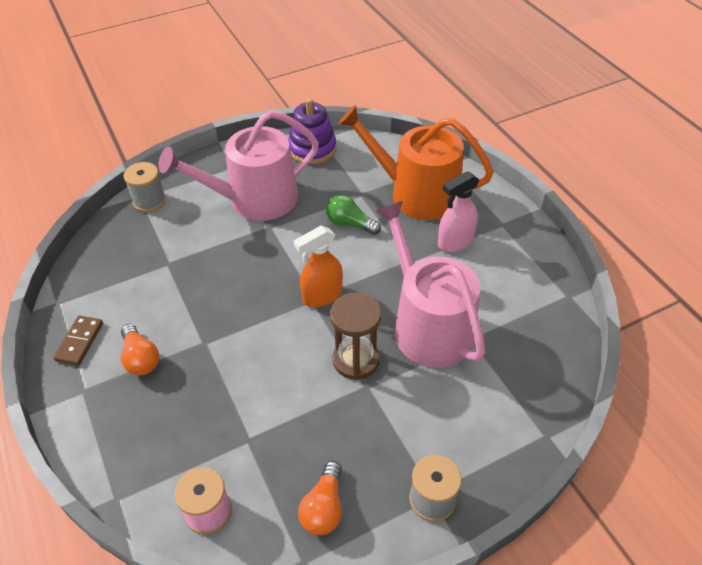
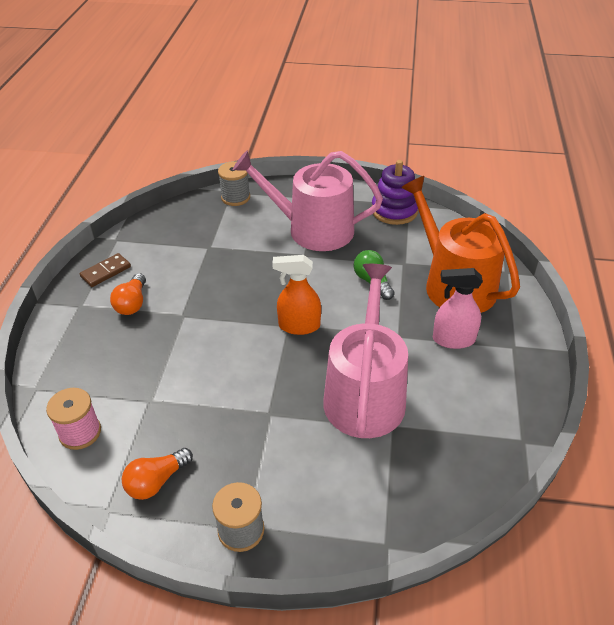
camera: 35 degrees right, 5 degrees down
(356, 360) = (280, 388): brown hourglass -> none

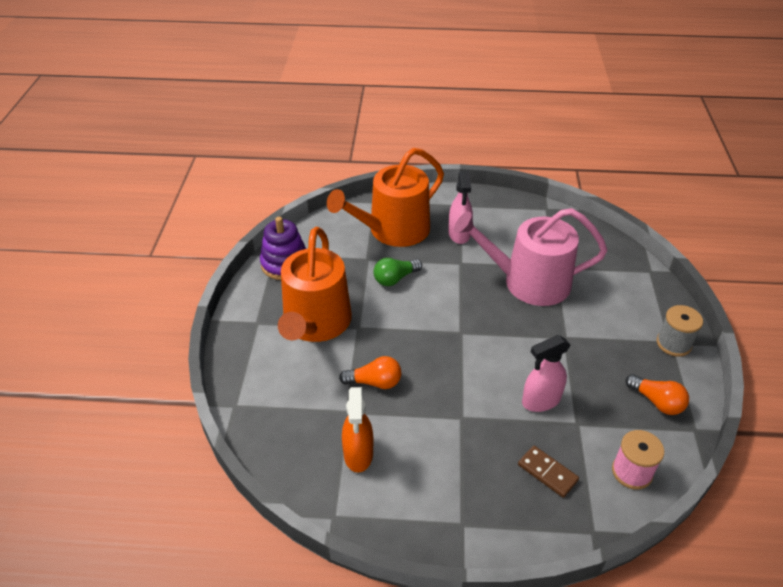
camera: 95 degrees left, 0 degrees up
(106, 272) = (399, 511): brown domino -> brown domino (547, 473)
(132, 303) = (451, 468): orange light bulb -> orange light bulb (375, 382)
(186, 375) = (540, 400): none -> pink spray bottle
(235, 197) = (249, 398): grey spool -> none
(299, 326) = (461, 325): orange spray bottle -> orange spray bottle (358, 454)
(312, 229) = (315, 324): pink watering can -> orange watering can

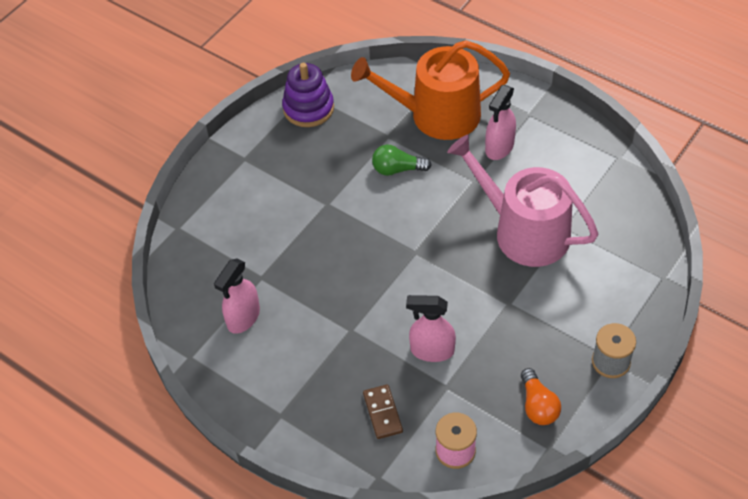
camera: 35 degrees right, 10 degrees up
(315, 324) = (292, 183): orange watering can -> none
(358, 454) = (243, 318): orange spray bottle -> pink spray bottle
(375, 382) = (302, 262): orange light bulb -> none

